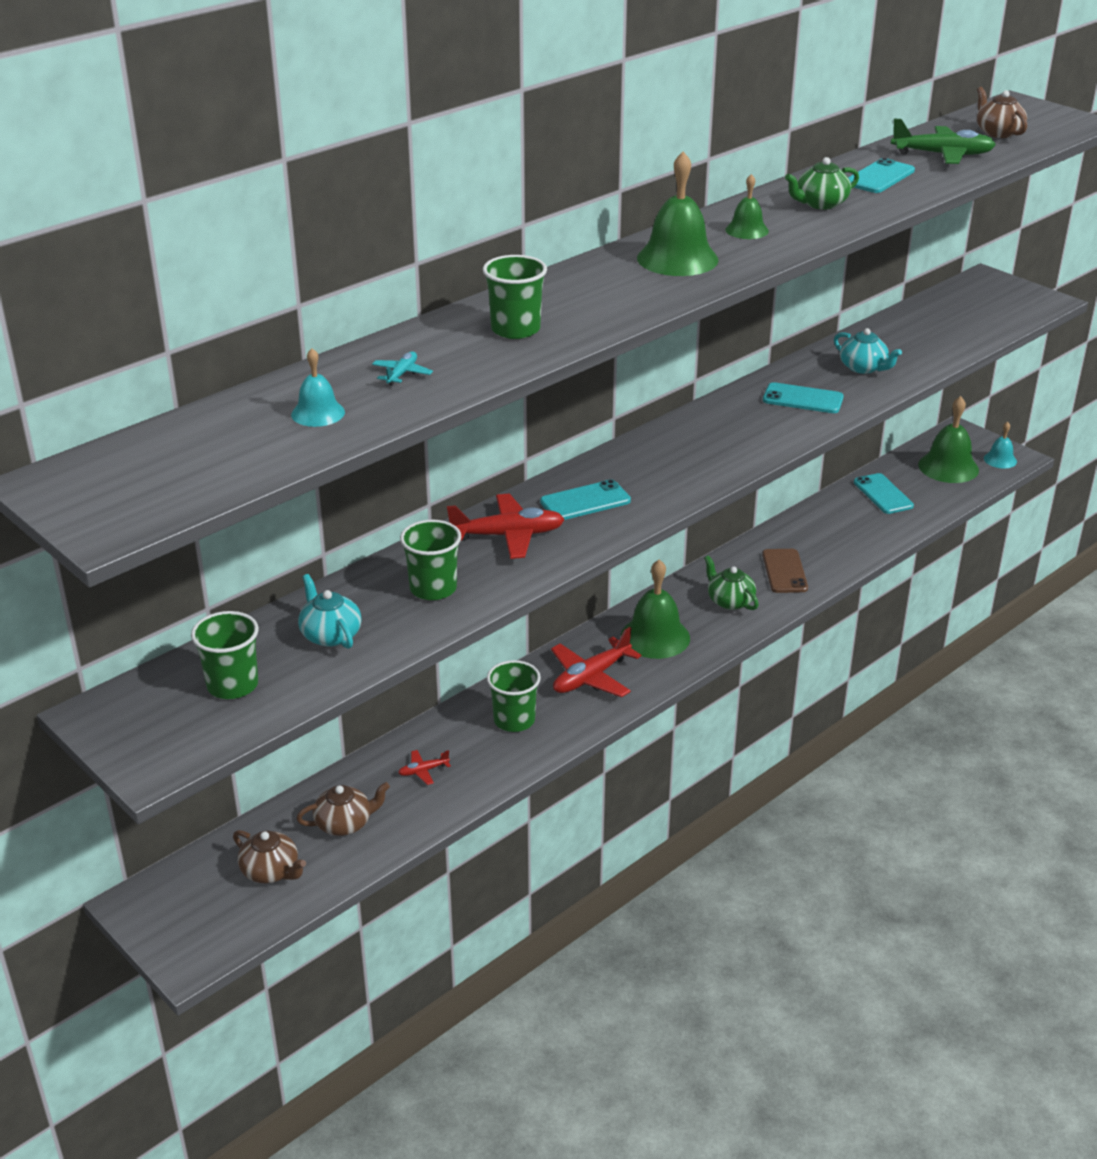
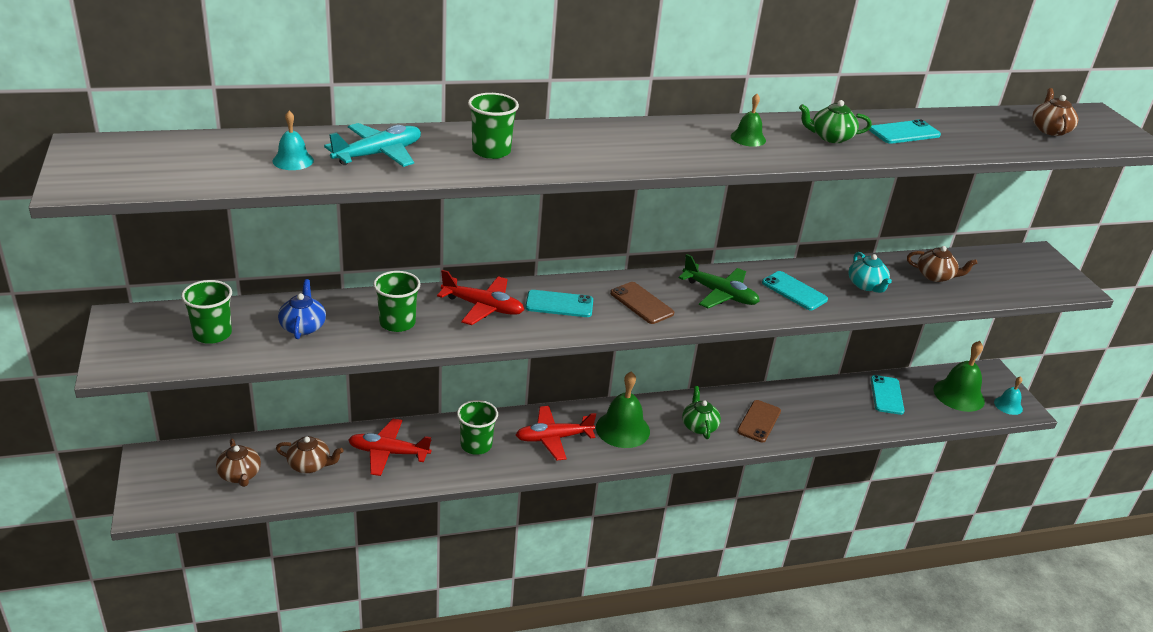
camera: 25 degrees right, 0 degrees up
(330, 634) = (303, 326): turquoise teapot -> blue teapot
(402, 374) = (378, 154): turquoise plane -> turquoise plane, size x2.10
(423, 771) = (388, 453): red plane -> red plane, size x2.10
(668, 468) = (641, 303): none -> brown phone
(677, 259) = (669, 141): green bell -> none
(916, 335) = (935, 276): none -> brown teapot
(942, 155) = (979, 132): green plane -> green plane (720, 294)

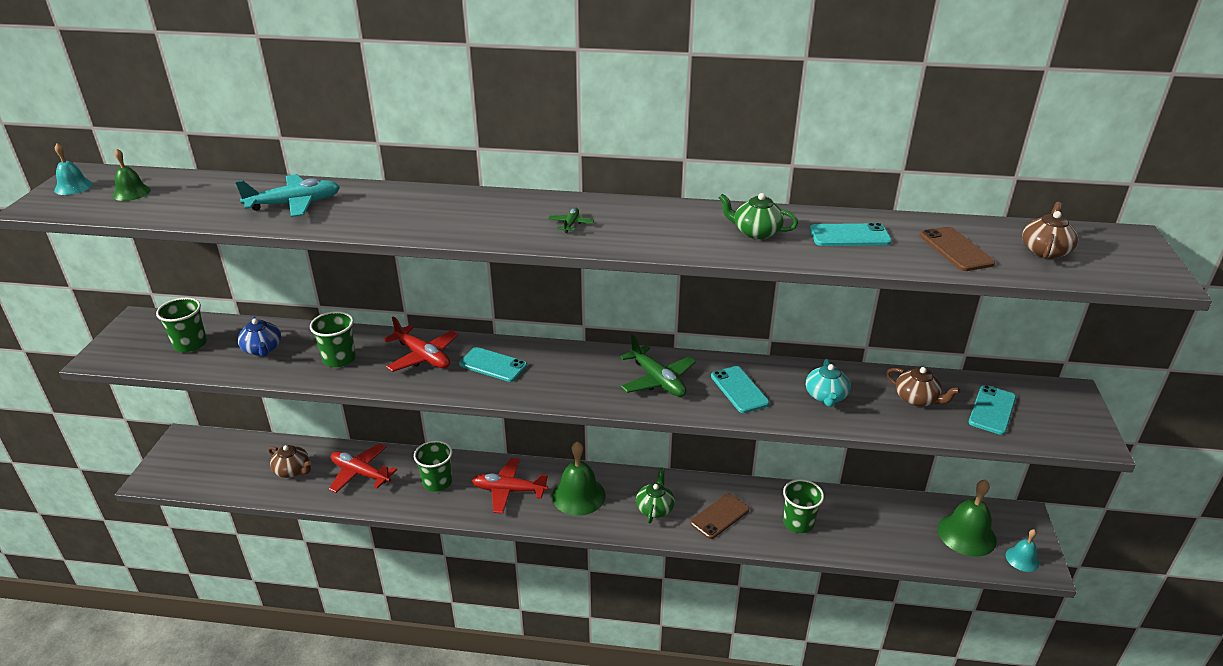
camera: 25 degrees right, 0 degrees up
(240, 475) = (235, 467): brown teapot -> none
(293, 160) = (220, 202): turquoise bell -> turquoise bell (73, 187)
(303, 326) = (262, 349): blue teapot -> blue teapot turned 135 degrees clockwise
(491, 151) = (394, 211): green cup -> green cup (798, 523)
(641, 303) = (571, 377): brown phone -> brown phone (955, 249)
(670, 146) = (571, 224): none -> green plane
(748, 138) = (662, 224): green bell -> green bell (131, 192)
(886, 395) = (879, 517): turquoise phone -> turquoise phone (992, 410)

